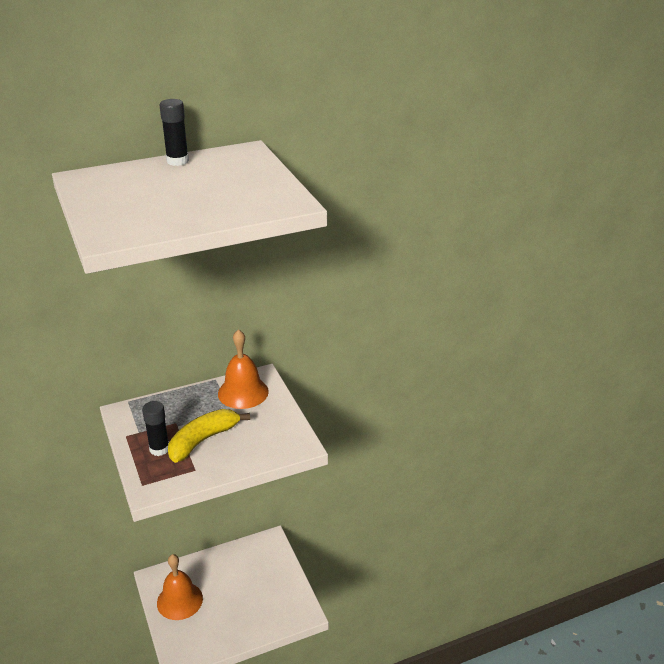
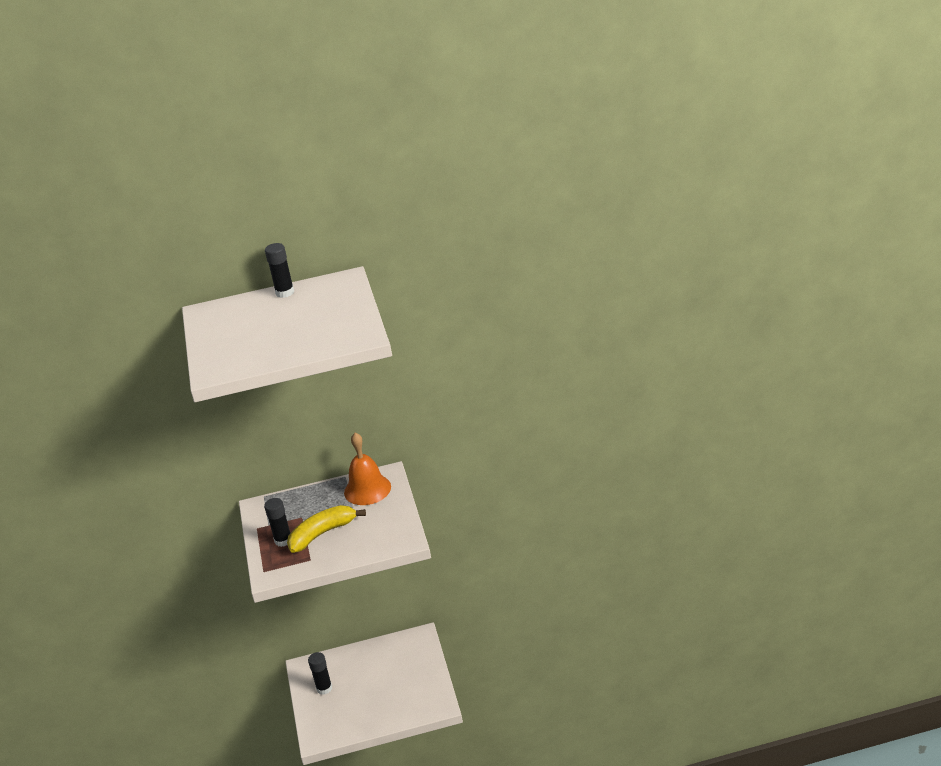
camera: 15 degrees right, 0 degrees up
(179, 600) = (324, 688): orange bell -> black glue stick

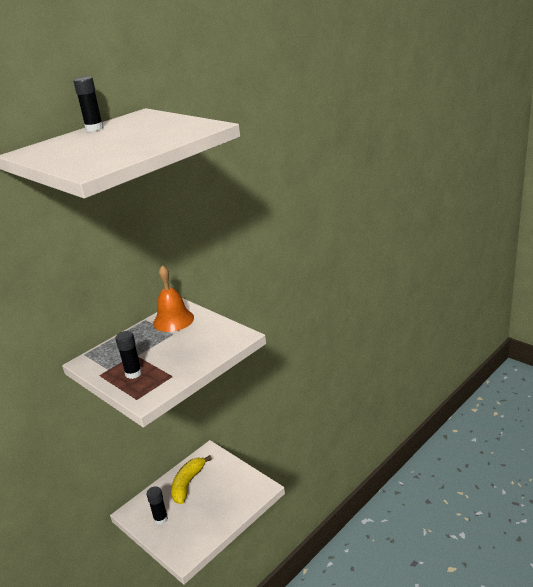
camera: 35 degrees left, 5 degrees down
(322, 533) = (165, 357): yellow banana -> yellow banana (188, 484)

